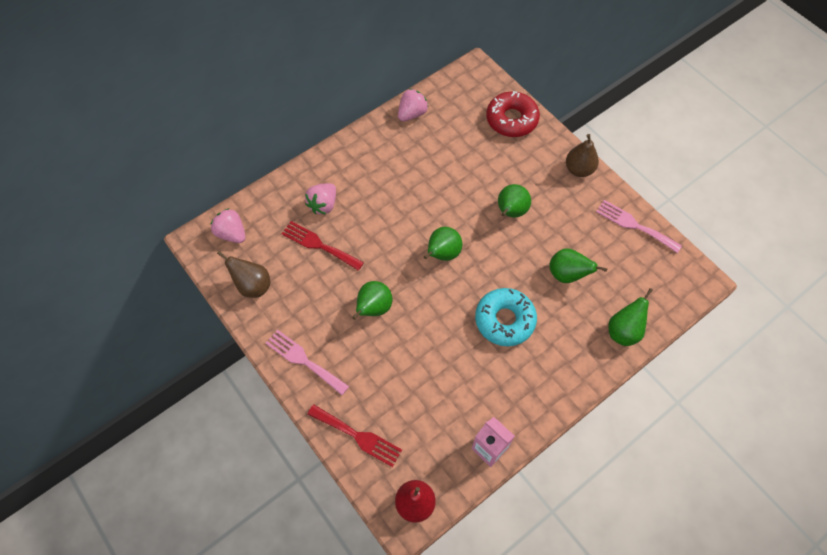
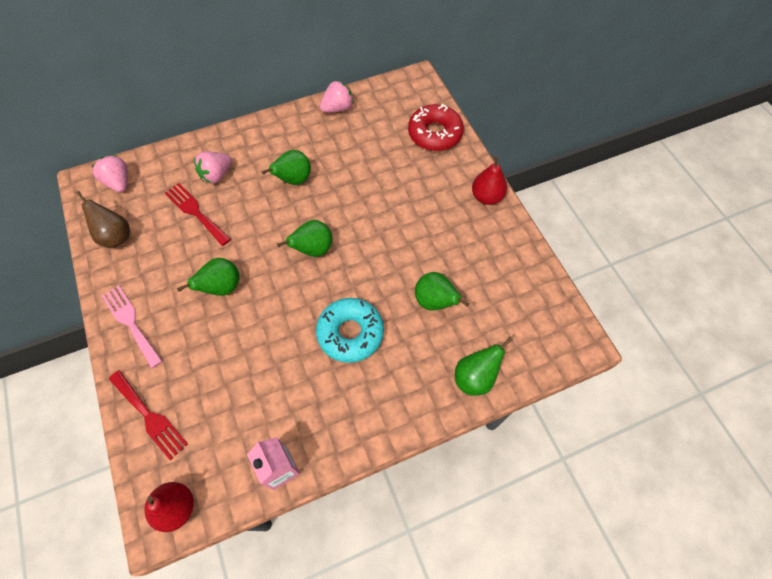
camera: 15 degrees right, 0 degrees up
(510, 212) = (399, 223): green pear -> green pear (294, 180)
(579, 169) = (486, 197): brown pear -> red pear
(634, 225) = (526, 267): pink fork -> none

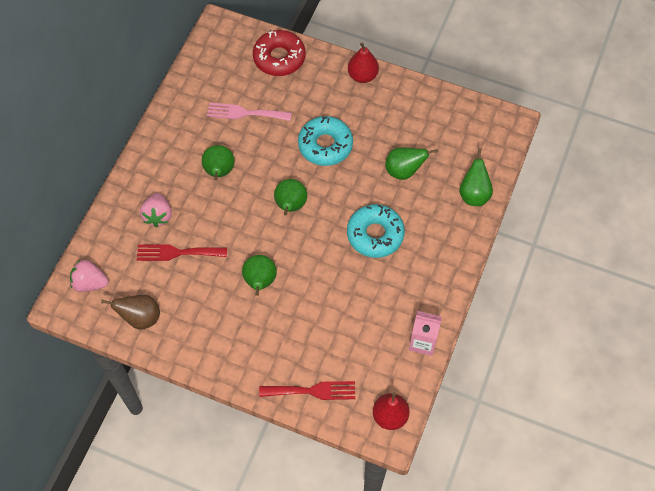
camera: 45 degrees left, 0 degrees up
(131, 322) = (227, 356): pink fork -> pink fork (245, 113)
(338, 108) = (186, 94): pink strawberry -> none
(394, 226) = (325, 145): none -> turquoise donut

